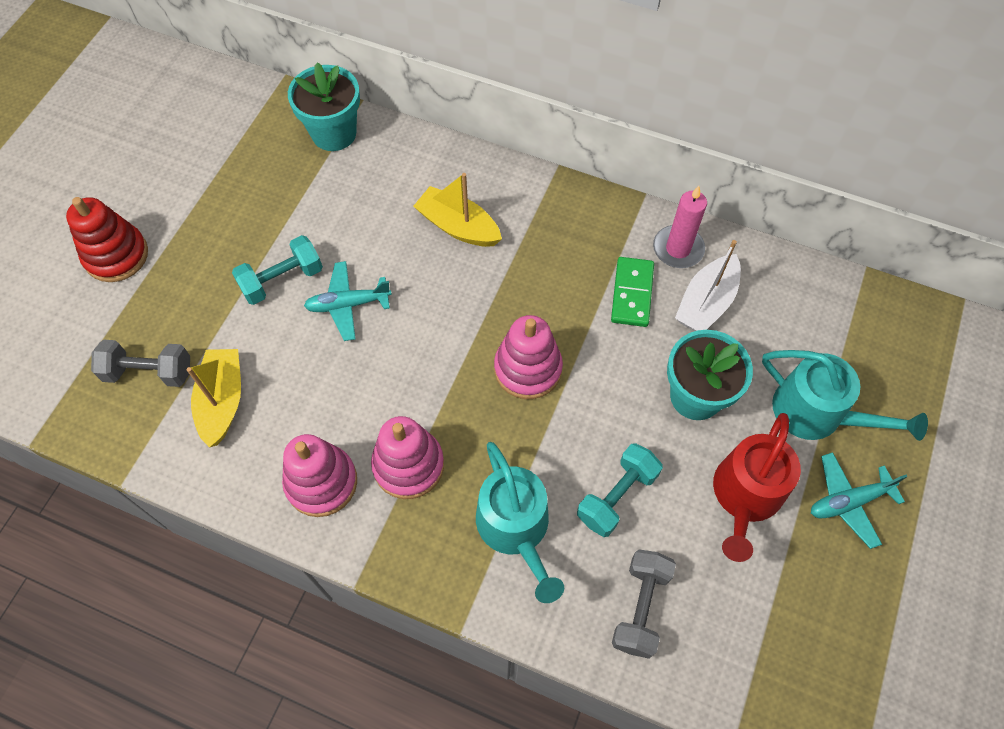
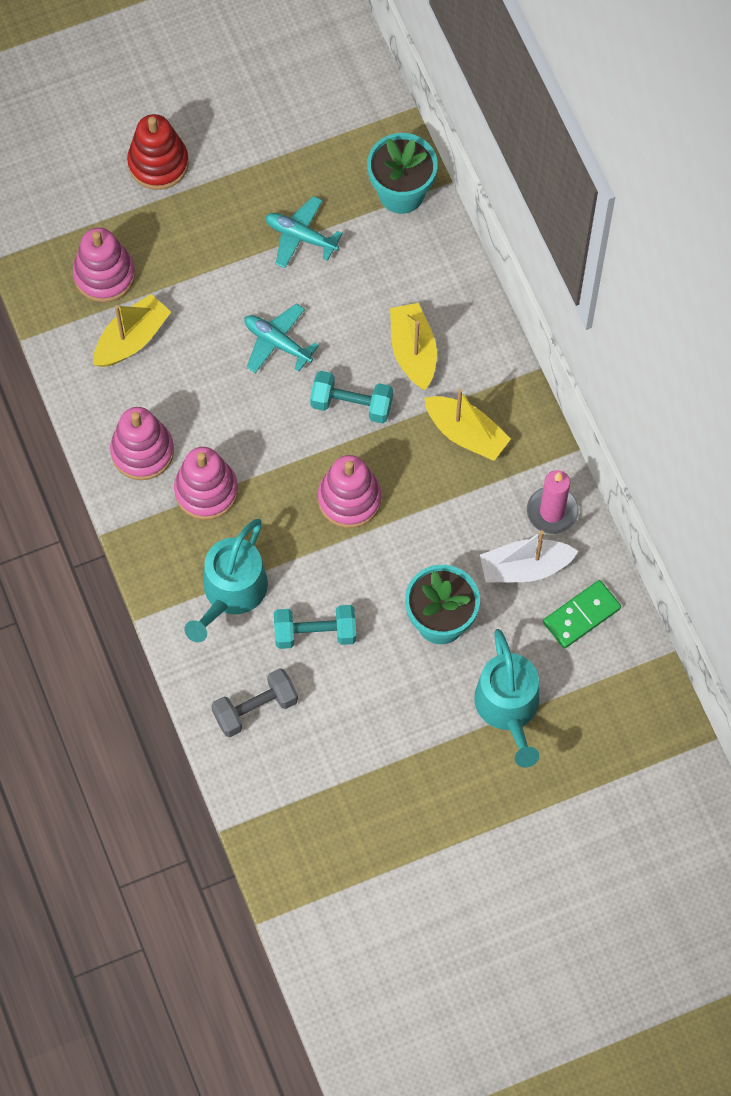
camera: 45 degrees right, 5 degrees up
(149, 372) = (104, 275): grey dumbbell -> pink stacking toy
(282, 280) = (251, 283): turquoise dumbbell -> turquoise dumbbell (351, 404)
(559, 249) = (466, 434): none -> yellow boat
(632, 293) = (480, 513): green domino -> green domino (581, 615)
(745, 496) = (397, 710): red watering can -> none
(848, 502) = (459, 777): turquoise plane -> turquoise plane (300, 236)

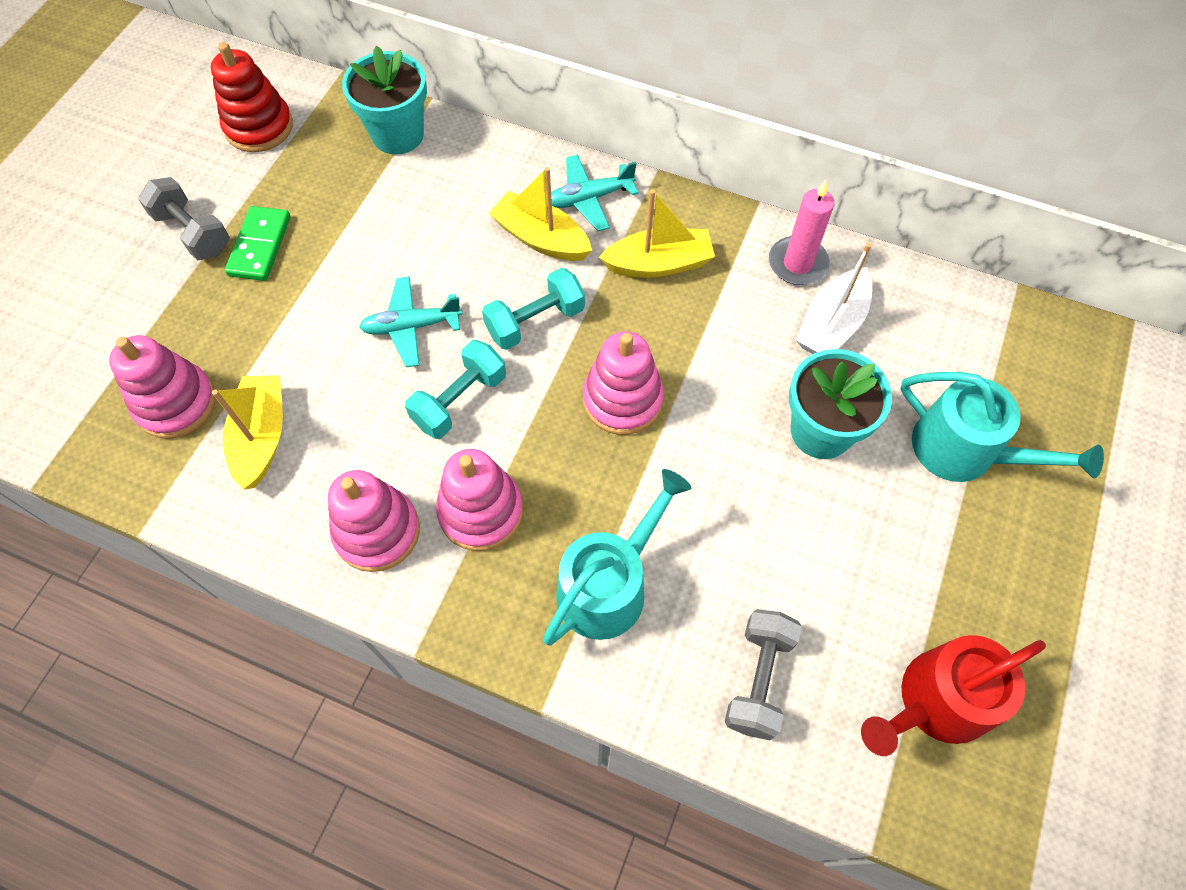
camera: 45 degrees left, 5 degrees down
(158, 163) = (142, 271): red stacking toy -> red stacking toy (259, 127)
(210, 160) = (193, 233): none -> grey dumbbell
(231, 592) = (608, 585): turquoise watering can -> turquoise watering can turned 120 degrees counterclockwise
(300, 236) = (342, 228): turquoise plane -> turquoise plane (589, 198)
(315, 633) = (729, 547): turquoise dumbbell -> turquoise dumbbell (460, 400)
(331, 804) = (936, 702): none -> red watering can
(581, 615) = (920, 321): green domino -> green domino (259, 246)

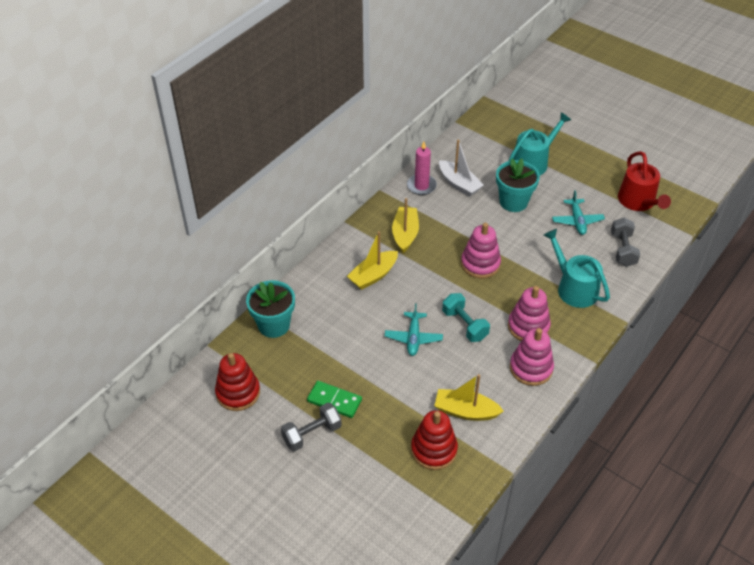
camera: 75 degrees left, 15 degrees down
(176, 403) = (434, 450): pink stacking toy -> red stacking toy
(535, 321) = (425, 287): turquoise dumbbell -> none
(589, 198) = (354, 251): turquoise plane -> turquoise plane (577, 221)
(758, 679) = (622, 250): grey dumbbell -> grey dumbbell turned 60 degrees clockwise

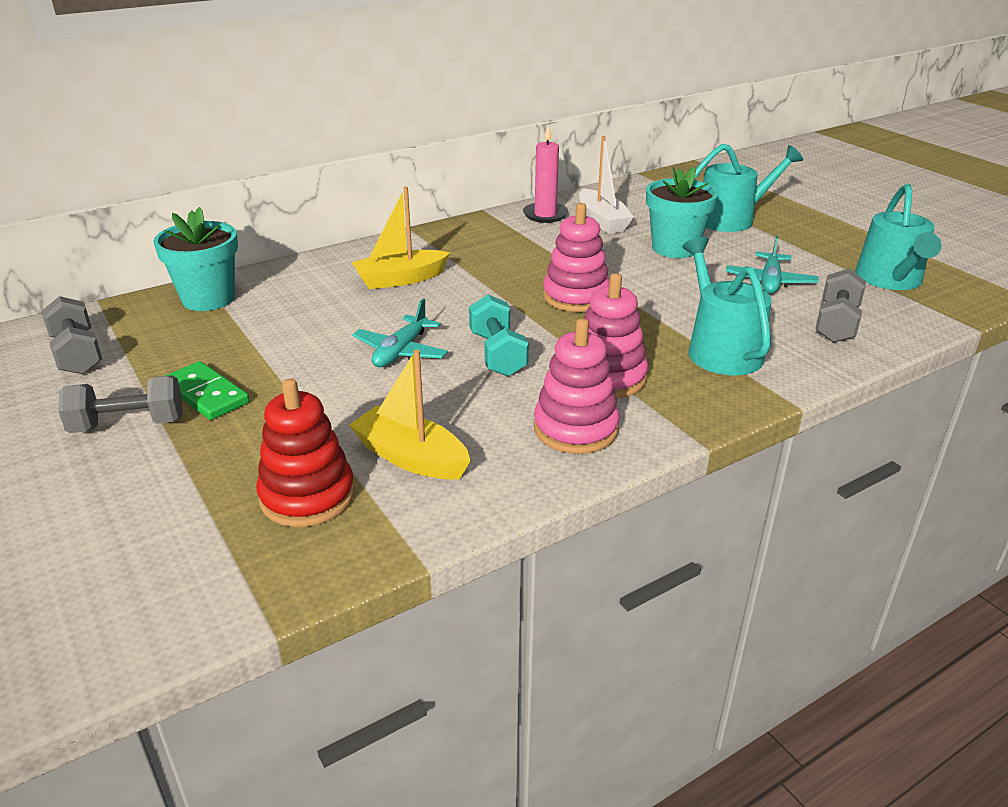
camera: 20 degrees right, 15 degrees down
(238, 393) = (77, 354): red stacking toy -> grey dumbbell
(405, 234) = (483, 251): yellow boat -> none
(638, 202) = (890, 280): red watering can -> turquoise watering can

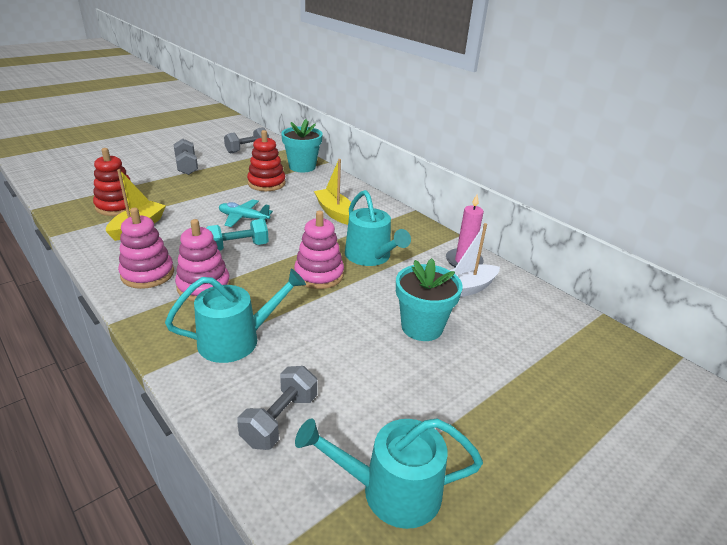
camera: 80 degrees right, 0 degrees up
(206, 394) = (208, 177): green domino -> none
(267, 332) = (266, 183): none -> red stacking toy
(731, 219) = (512, 370): turquoise watering can -> turquoise watering can (370, 256)
(770, 281) = (365, 383): turquoise plane -> none
(836, 324) = (280, 420): grey dumbbell -> grey dumbbell turned 75 degrees counterclockwise

